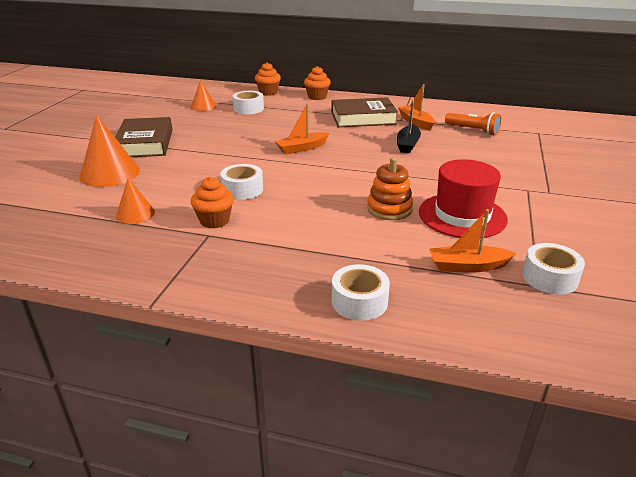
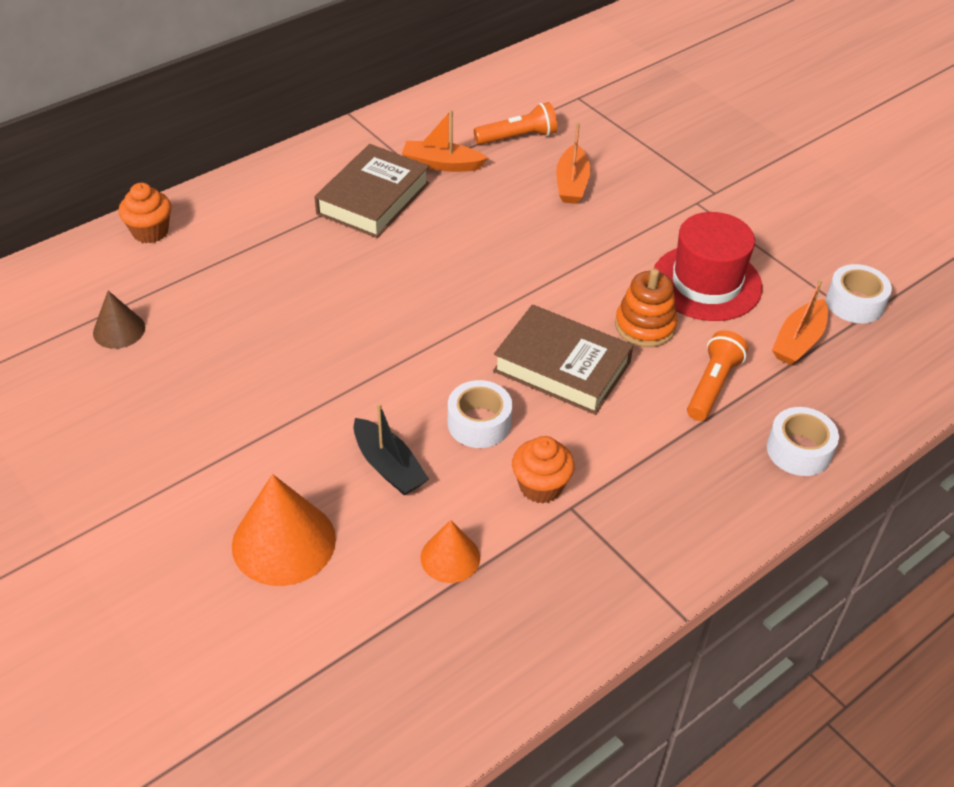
camera: 55 degrees left, 15 degrees up
(145, 143) = (206, 461): brown book -> brown book (562, 367)
(203, 106) = (119, 330): orange cone -> brown cone
(248, 109) = (196, 286): white tape -> none
(302, 148) = (410, 307): orange boat -> orange boat (572, 184)
(317, 97) = (237, 194): orange cupcake -> none
(372, 247) = (712, 386): none -> orange flashlight
(408, 144) = (500, 212): black boat -> black boat (389, 466)

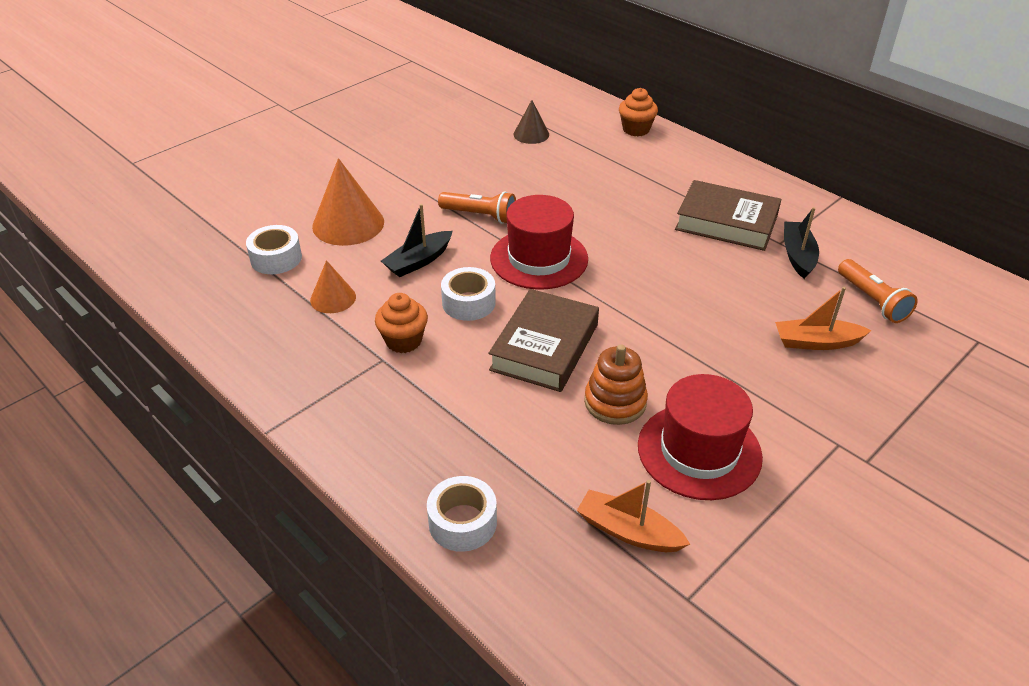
camera: 85 degrees right, 5 degrees down
(406, 354) = (539, 258): none -> red hat
(442, 164) = (797, 255): orange boat -> black boat
(712, 386) = (542, 453): orange flashlight -> orange flashlight (480, 215)
(855, 303) = (715, 595): white tape -> white tape (276, 258)

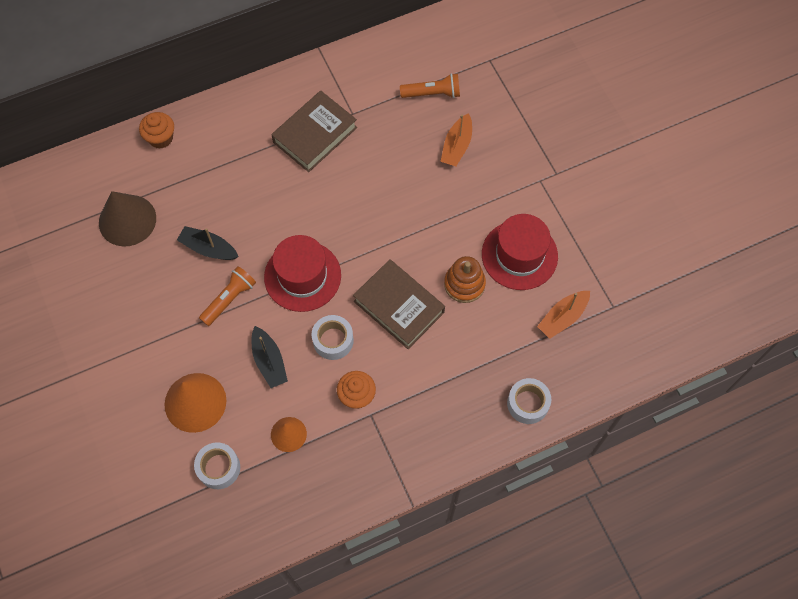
camera: 70 degrees left, 25 degrees up
(531, 134) = (127, 220): brown cone -> brown cone, size x1.74
(797, 255) = (371, 110): black boat -> black boat (208, 248)

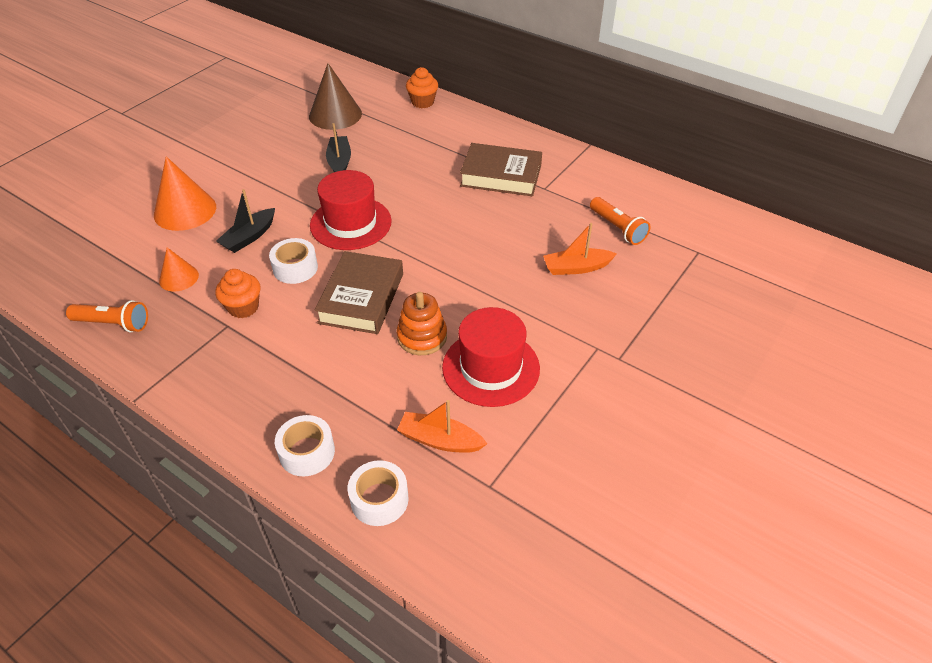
camera: 60 degrees right, 20 degrees down
(219, 468) = (124, 248): white tape -> white tape (379, 499)
(229, 299) = (298, 191): orange flashlight -> orange flashlight (113, 324)

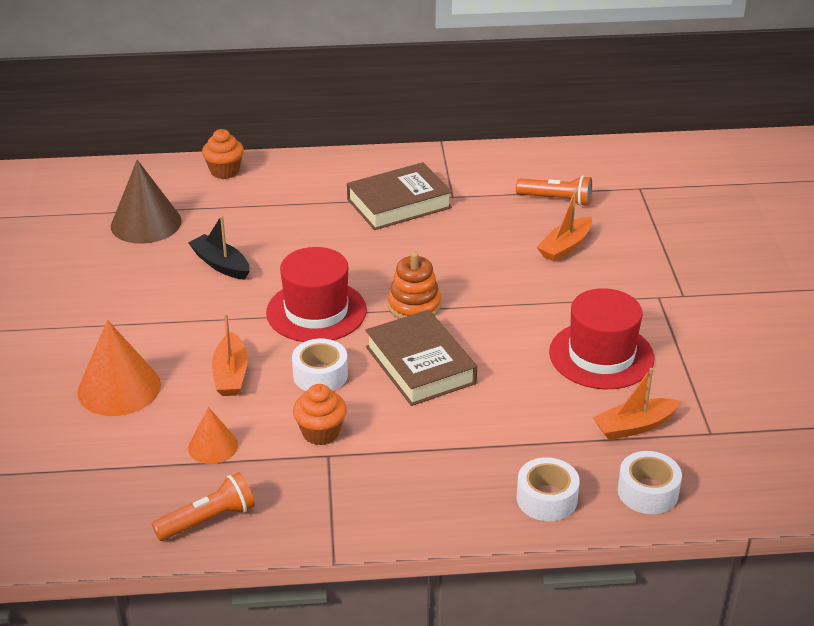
camera: 40 degrees left, 10 degrees down
(249, 237) = (231, 374): black boat -> orange boat
(422, 337) = (515, 364): orange stacking toy -> orange stacking toy (414, 306)

